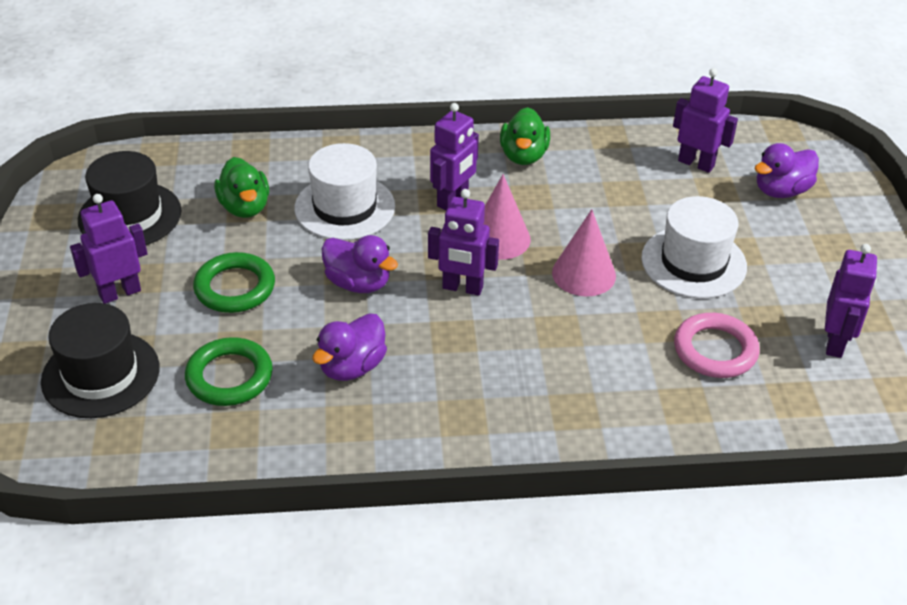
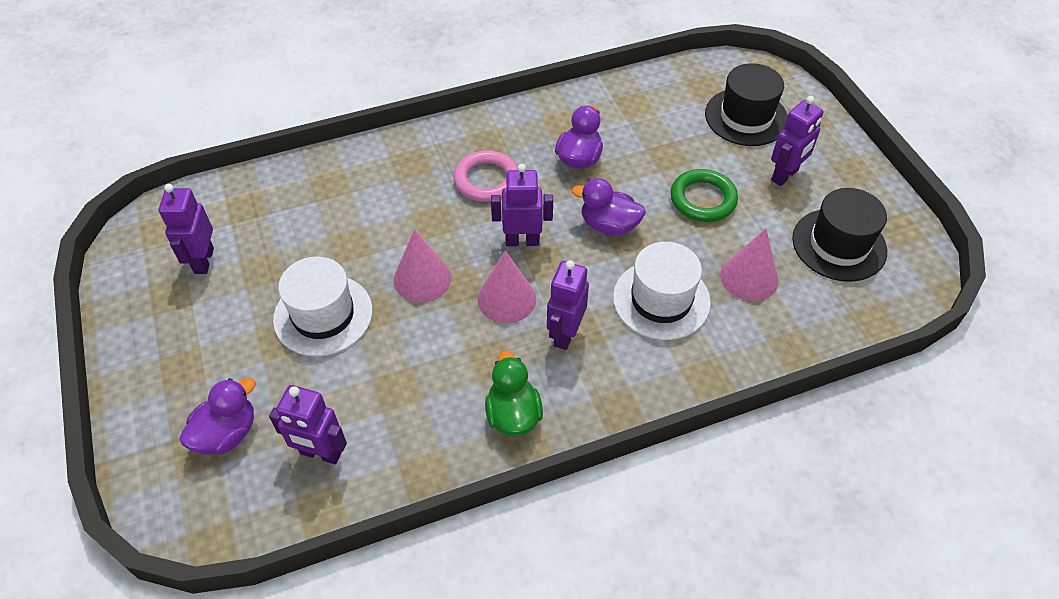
camera: 165 degrees right, 10 degrees up
(229, 376) = (659, 134): green ring -> none
(245, 207) = (749, 277): green duck -> pink cone
(715, 350) = (305, 231): pink ring -> pink ring (486, 180)

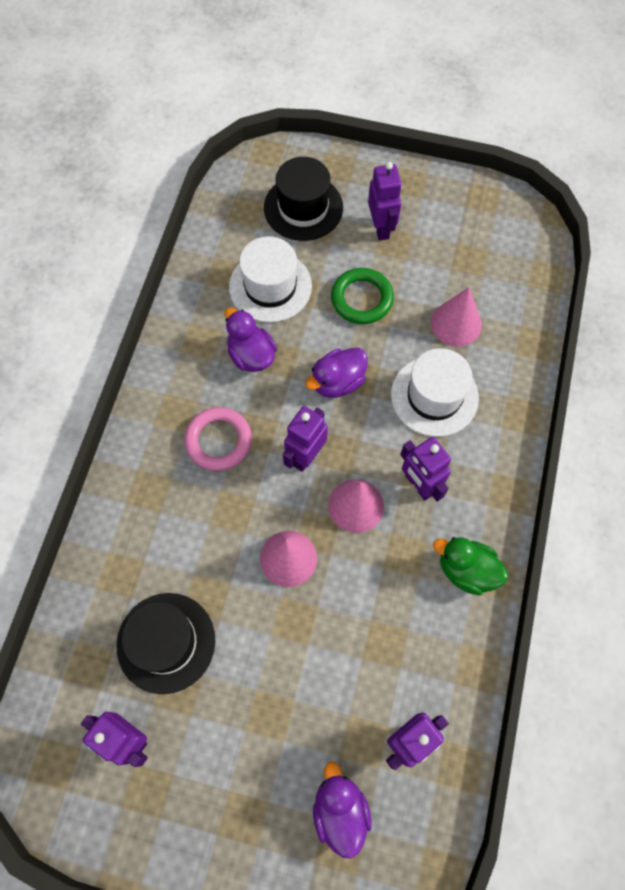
camera: 55 degrees left, 15 degrees up
(323, 315) = (269, 662): white hat -> white hat (270, 286)
(839, 245) = (468, 245): black hat -> black hat (166, 642)

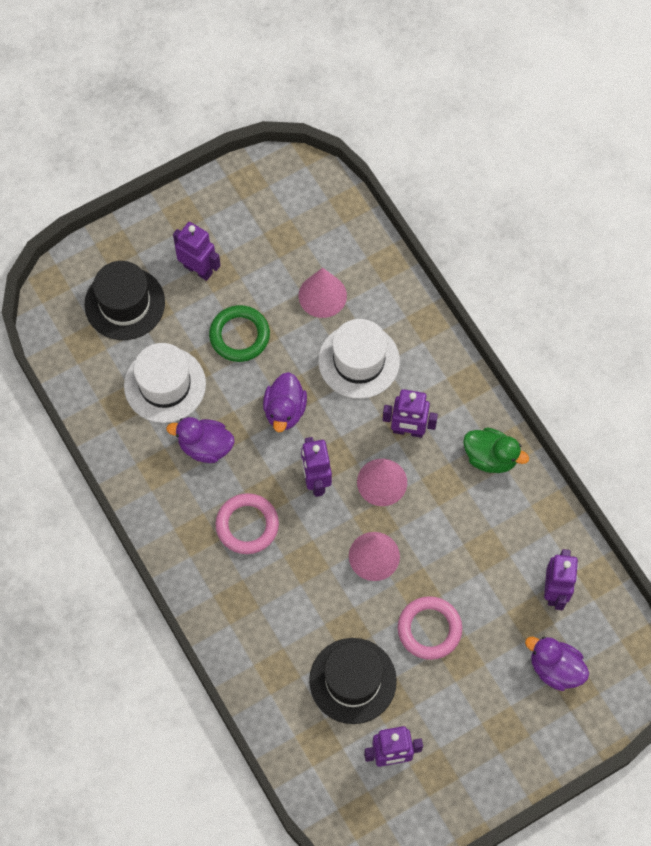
camera: 45 degrees left, 0 degrees up
(269, 663) = (429, 629): none -> pink ring
(466, 570) = (490, 457): green duck -> green duck turned 135 degrees counterclockwise

